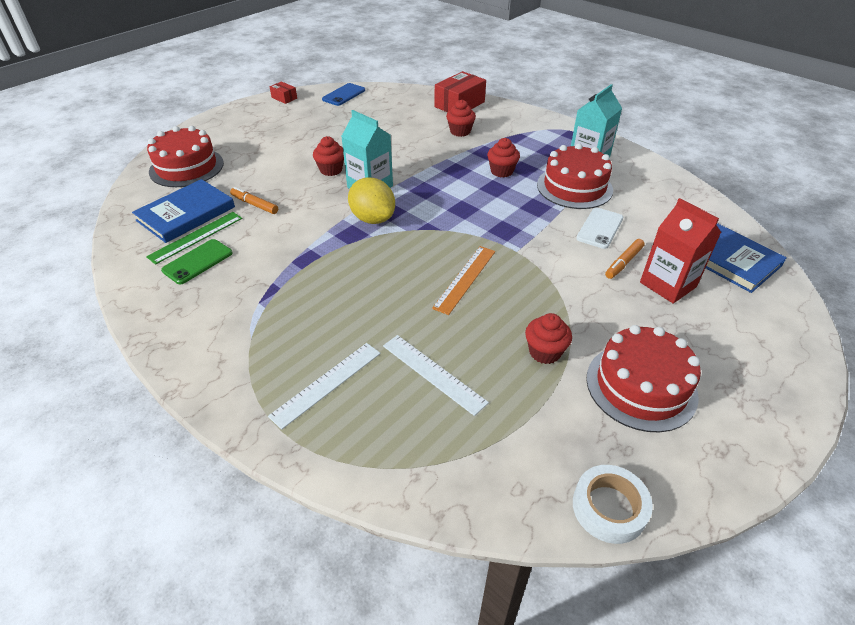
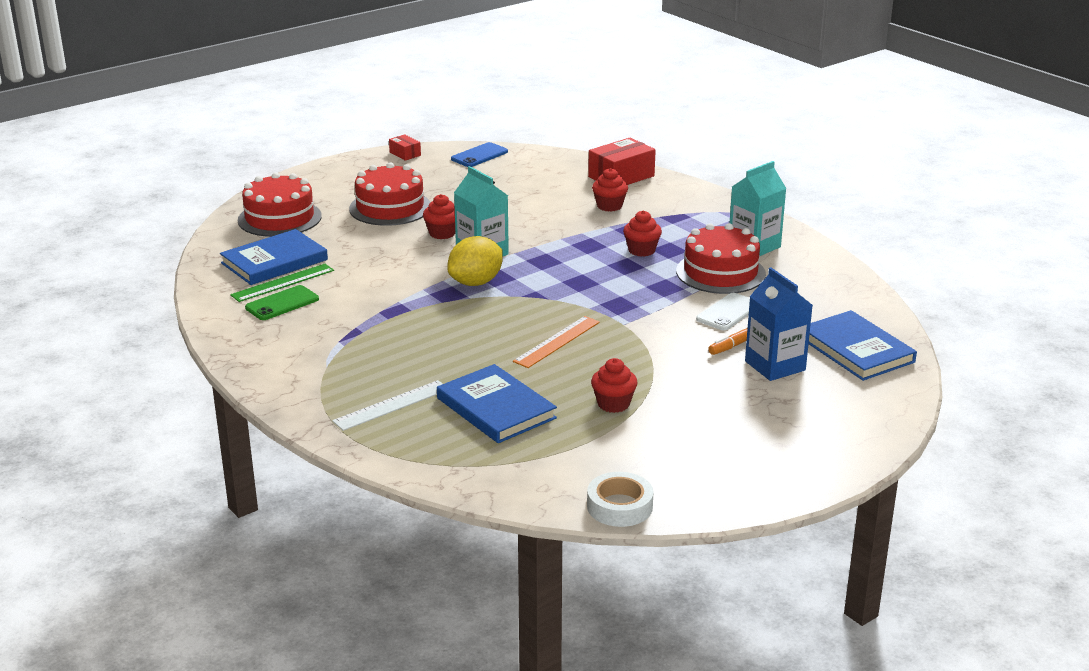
camera: 10 degrees right, 15 degrees down
(254, 205) = (349, 259): orange marker -> none
(373, 219) = (476, 282): yellow lemon -> yellow lemon turned 75 degrees clockwise
(433, 373) = (496, 408): white ruler -> blue book
(641, 386) = (696, 436): red cake -> red cake (390, 207)
(668, 284) = (775, 366): red carton -> blue carton

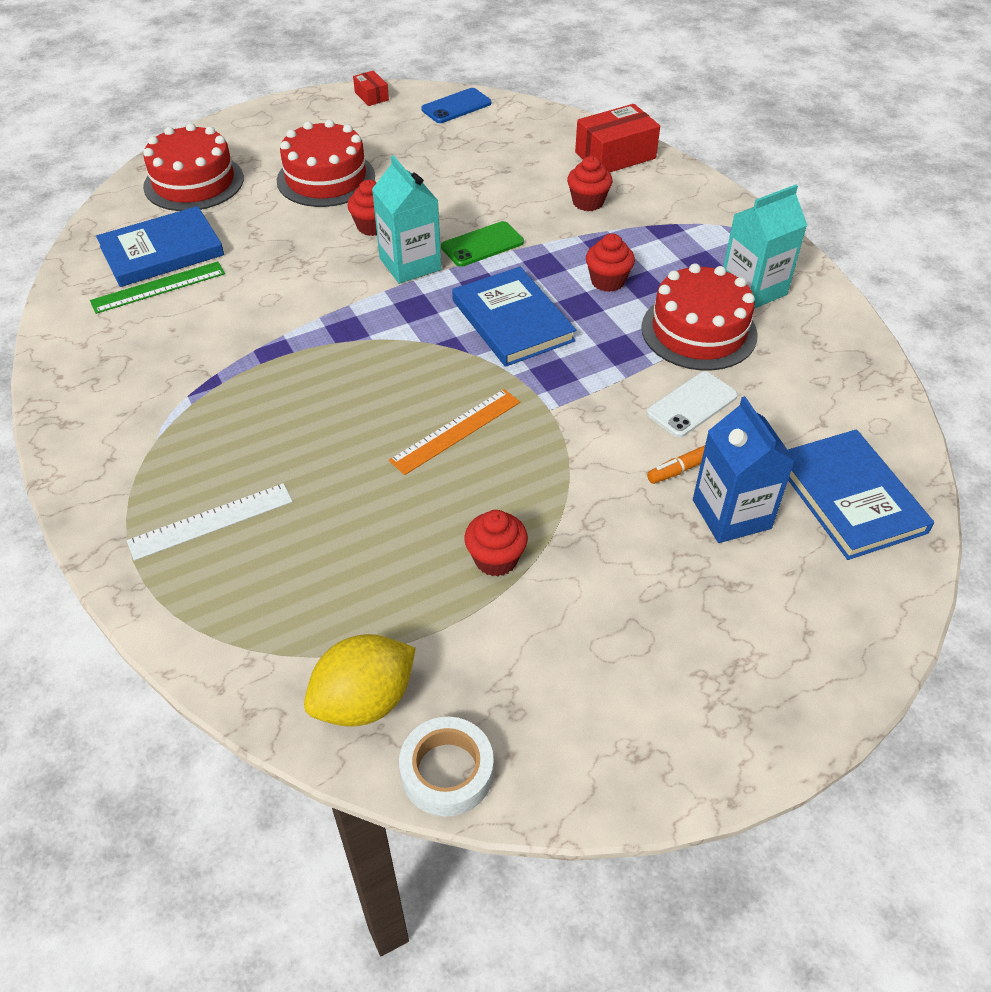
camera: 10 degrees right, 20 degrees up
(282, 303) = (144, 322): green phone -> green phone (482, 245)
(476, 282) = (387, 313): yellow lemon -> yellow lemon (364, 701)
(496, 408) = (340, 545): blue book -> blue book (512, 320)

